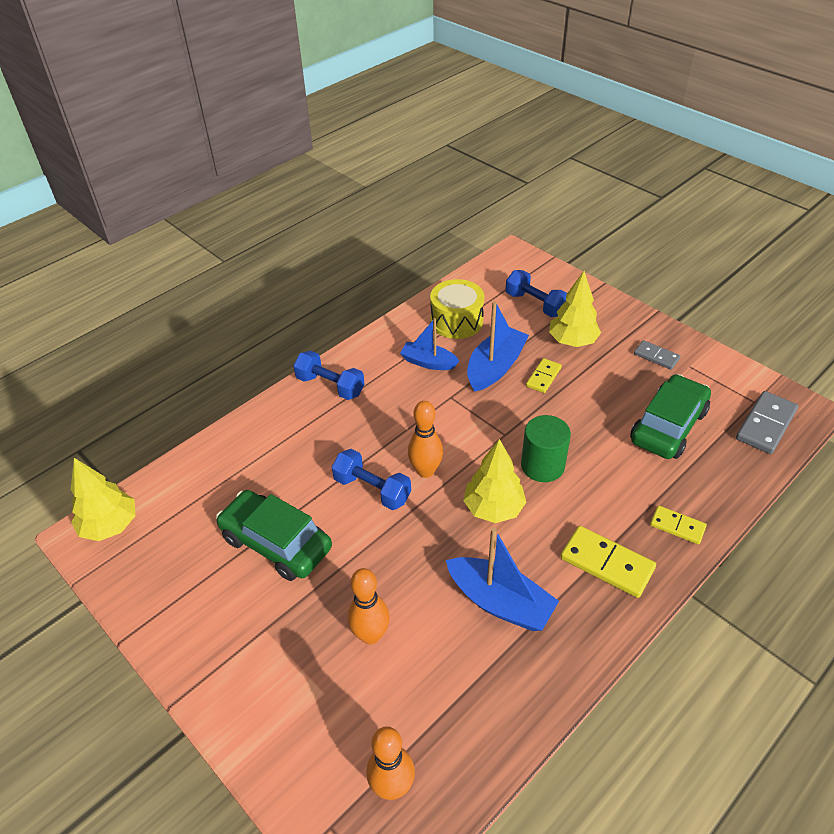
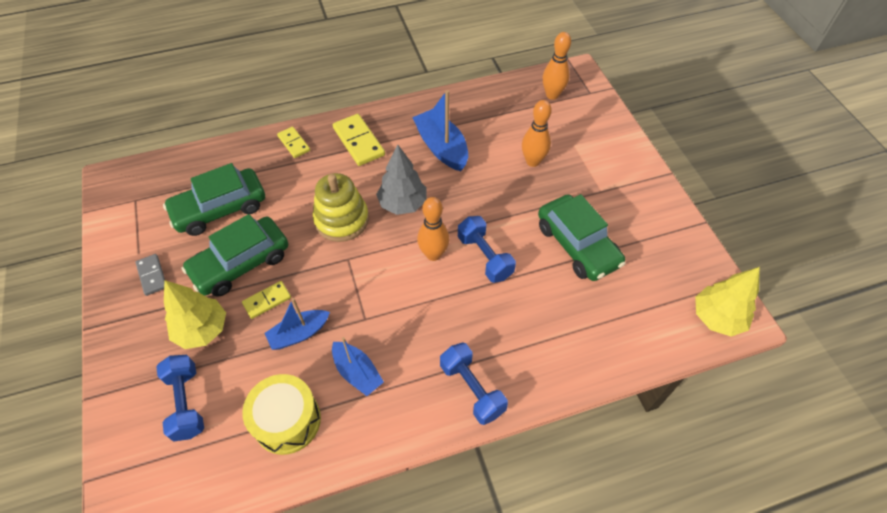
camera: 155 degrees left, 10 degrees up
(493, 508) = (402, 204): yellow tree -> grey tree
(495, 367) = (299, 334): blue boat -> blue boat, size x0.66
(542, 465) = (341, 220): green cylinder -> yellow stacking toy
(595, 393) = (241, 263): none -> green car
(766, 425) = (153, 179): grey domino -> none

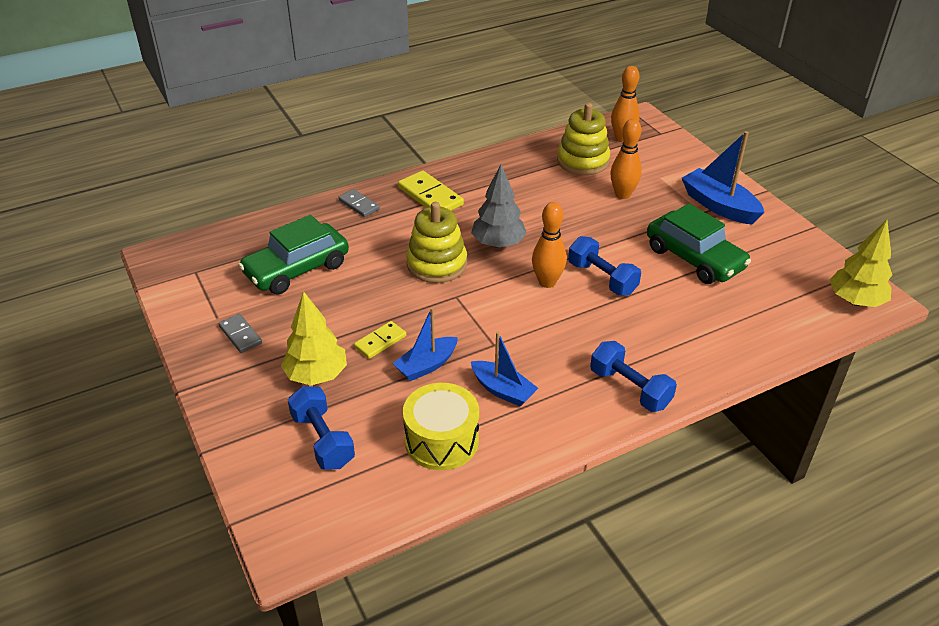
camera: 10 degrees left, 15 degrees down
(241, 263) = (338, 313): green car -> none
(294, 143) = (359, 205): yellow domino -> grey domino
(441, 147) = (522, 192): blue boat -> blue boat (719, 206)
(508, 117) = (582, 161): none -> yellow stacking toy

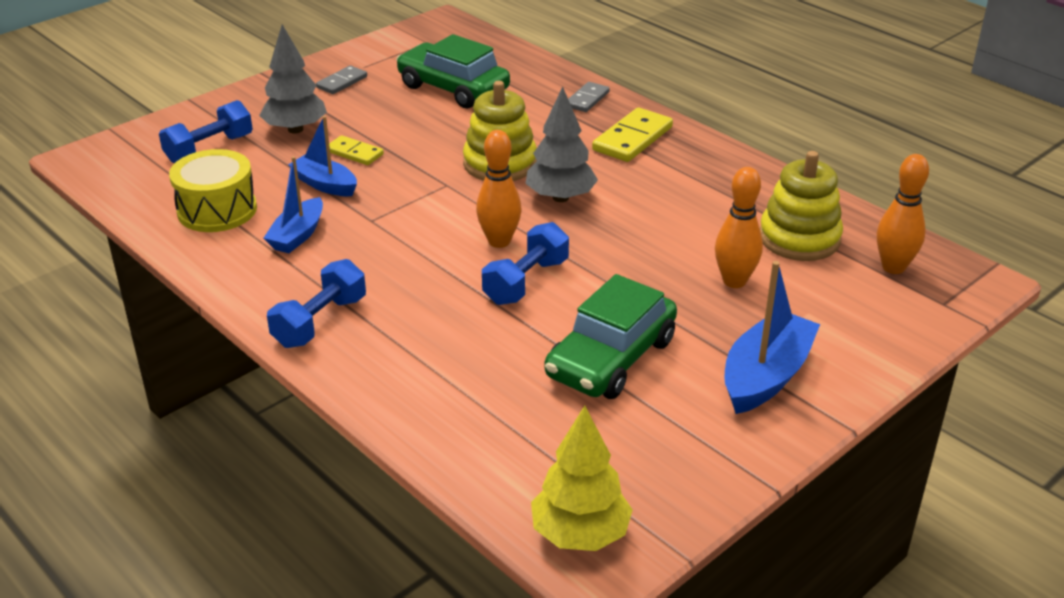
camera: 75 degrees right, 5 degrees down
(316, 375) = (295, 129): yellow tree -> grey tree

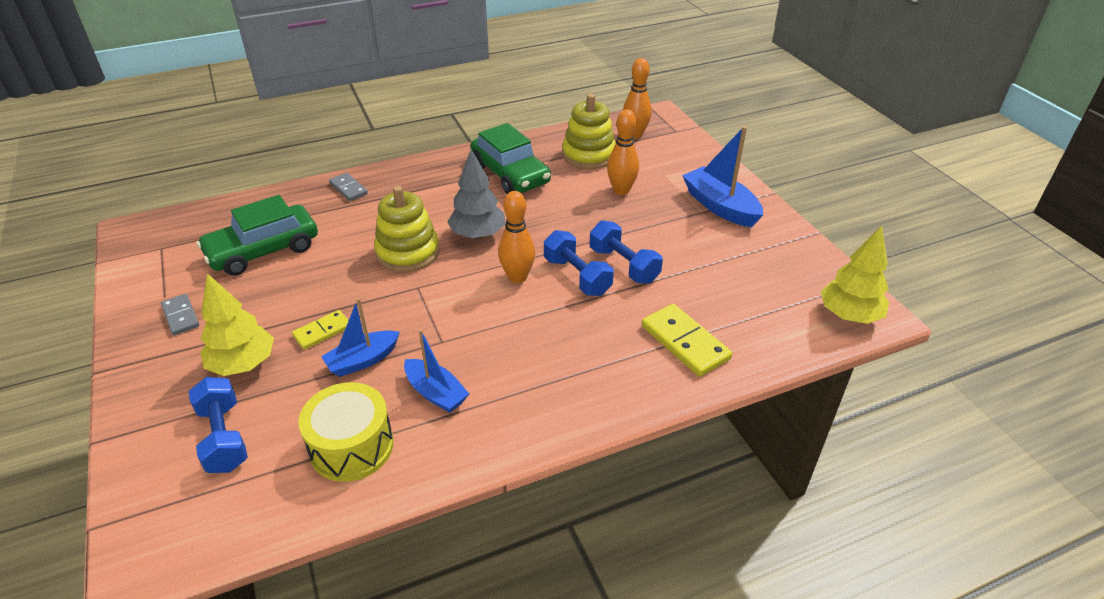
camera: 70 degrees left, 5 degrees up
(295, 129) = (243, 364): grey tree -> yellow tree
(320, 322) = (576, 400): blue dumbbell -> blue dumbbell (623, 265)
(611, 358) = (681, 260): green car -> green car (510, 174)
(632, 139) = (423, 183): yellow domino -> yellow domino (685, 342)

